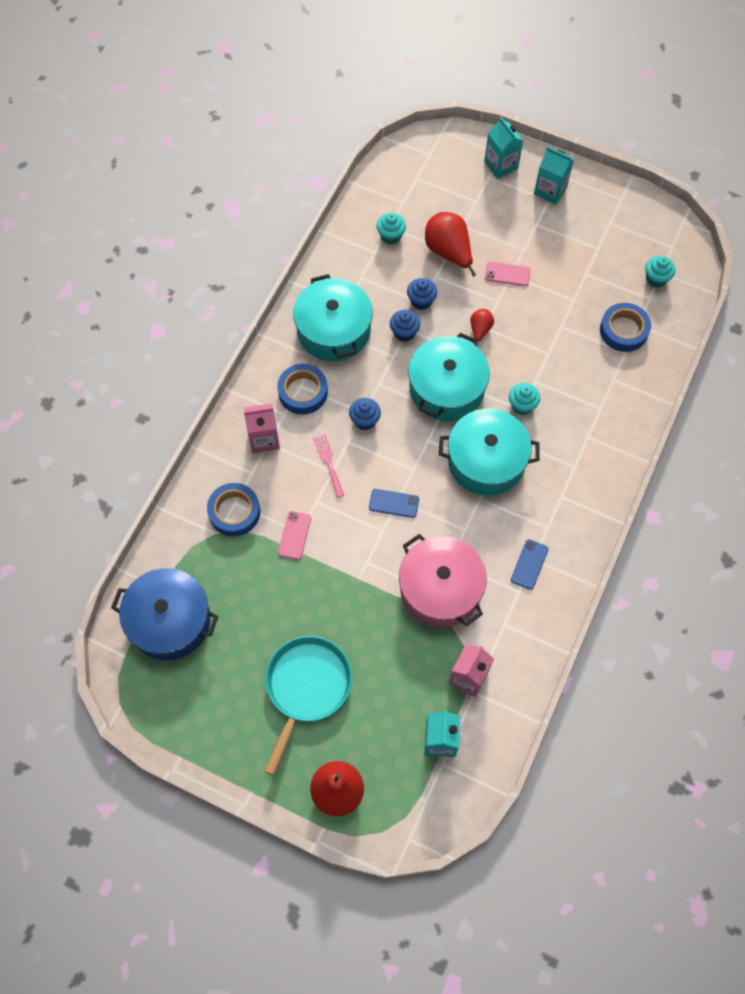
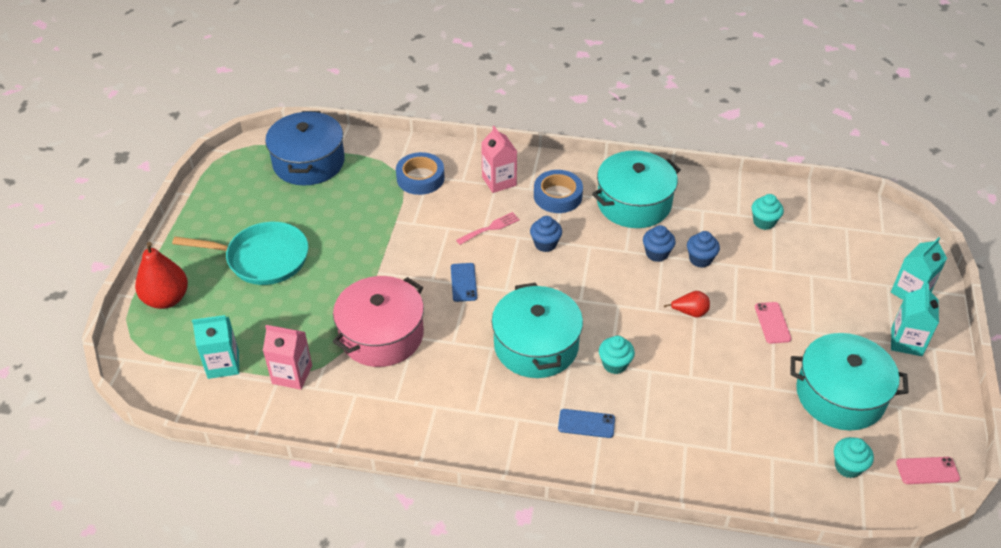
camera: 75 degrees right, 20 degrees down
(294, 535) = (409, 220): pink phone -> pink phone (927, 471)
(446, 388) = (607, 298): turquoise pot -> turquoise pot (840, 395)
(448, 252) = (771, 270): red pear -> none
(529, 564) = (428, 403): blue phone -> blue phone (586, 424)
(623, 330) = (757, 444): blue tape -> none

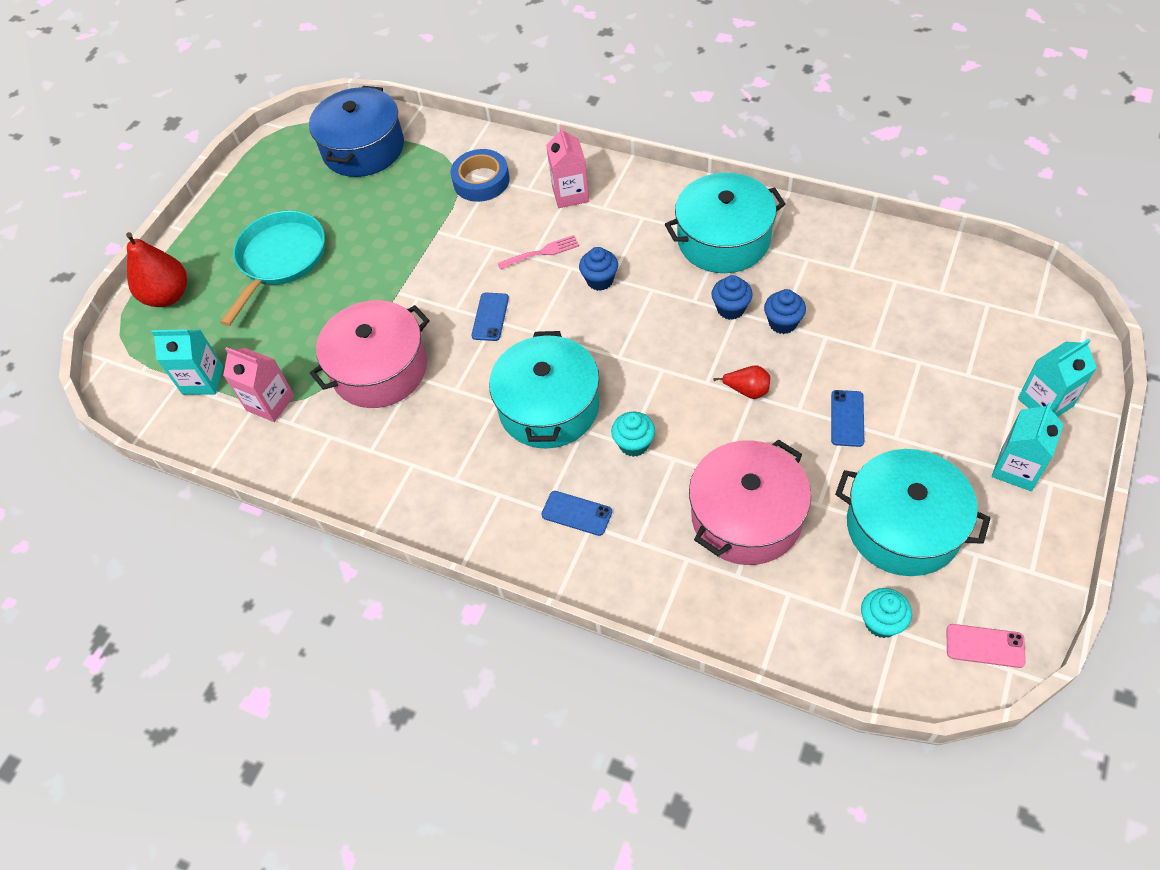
camera: 20 degrees right, 10 degrees up
(262, 258) = (280, 260): turquoise pan -> turquoise pan turned 90 degrees counterclockwise
(557, 196) = (634, 220): blue tape -> none
(721, 406) = (746, 516): none -> pink pot
(764, 222) = (880, 283): turquoise cupcake -> none
(772, 323) = (847, 418): pink phone -> blue phone

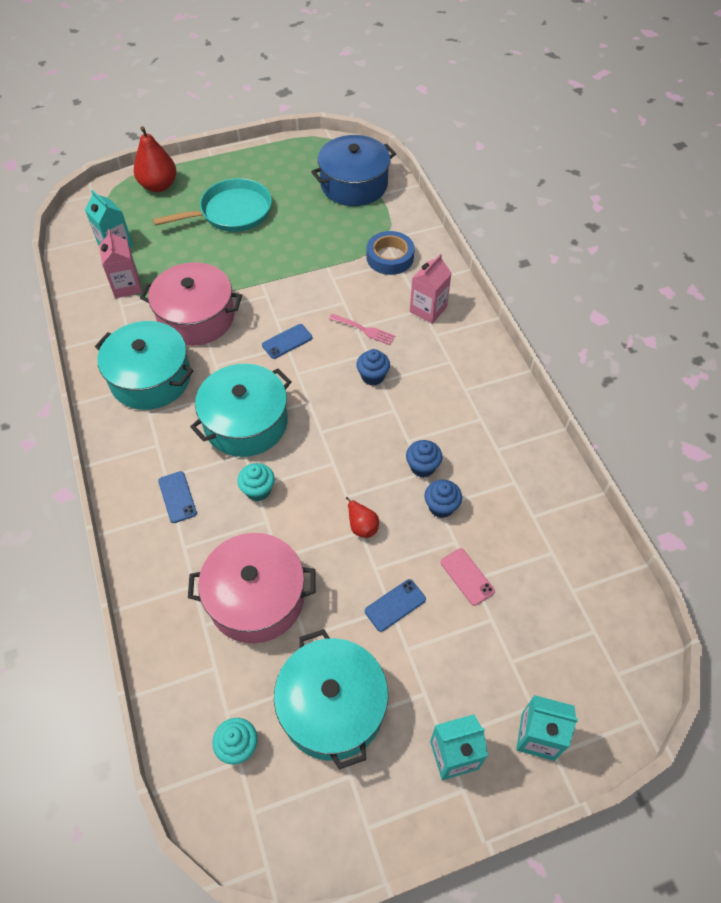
camera: 40 degrees right, 0 degrees up
(723, 239) = (479, 420): turquoise pot -> turquoise pot (150, 378)
(985, 646) = (273, 834): pink phone -> pink phone (467, 576)

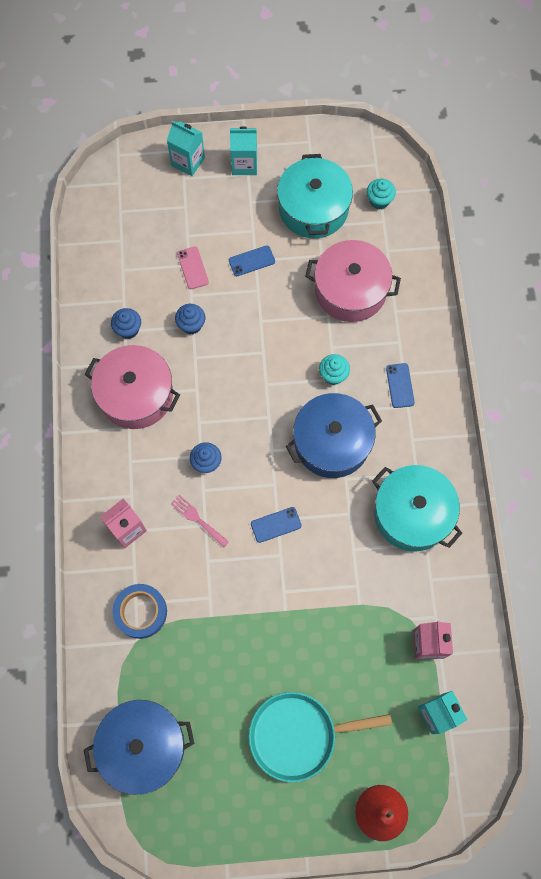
camera: 165 degrees left, 15 degrees up
(196, 317) = (360, 579): pink pot -> pink pot (136, 394)
(246, 423) = (332, 442): turquoise pot -> blue pot
(362, 525) = (258, 325): red pear -> none
(422, 467) = (193, 362): blue cupcake -> blue cupcake (128, 329)

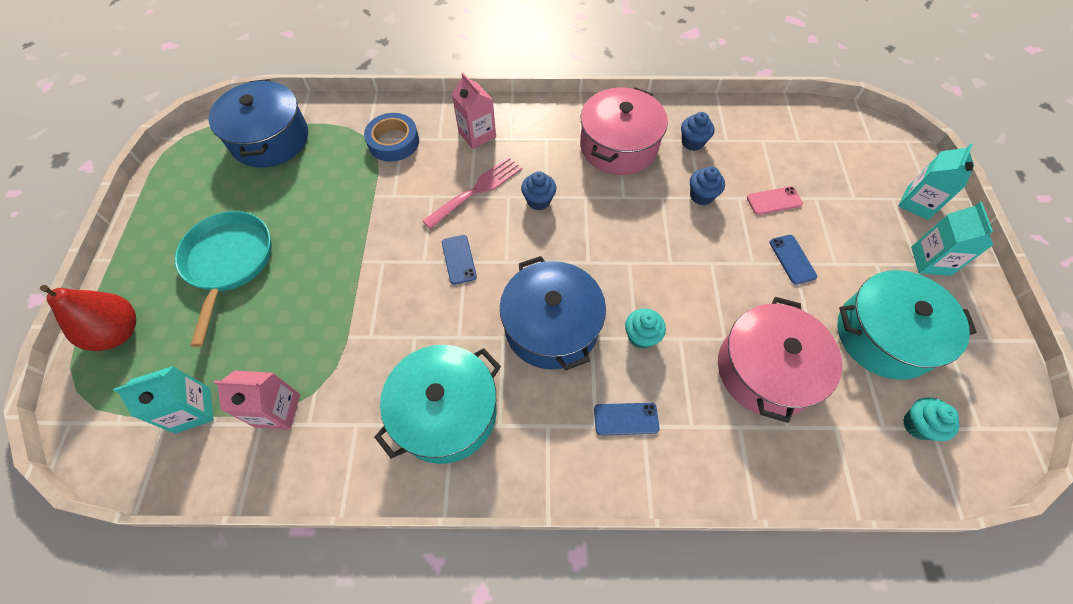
camera: 95 degrees right, 10 degrees down
(197, 519) = (477, 190): pink fork -> pink fork, size x1.56

